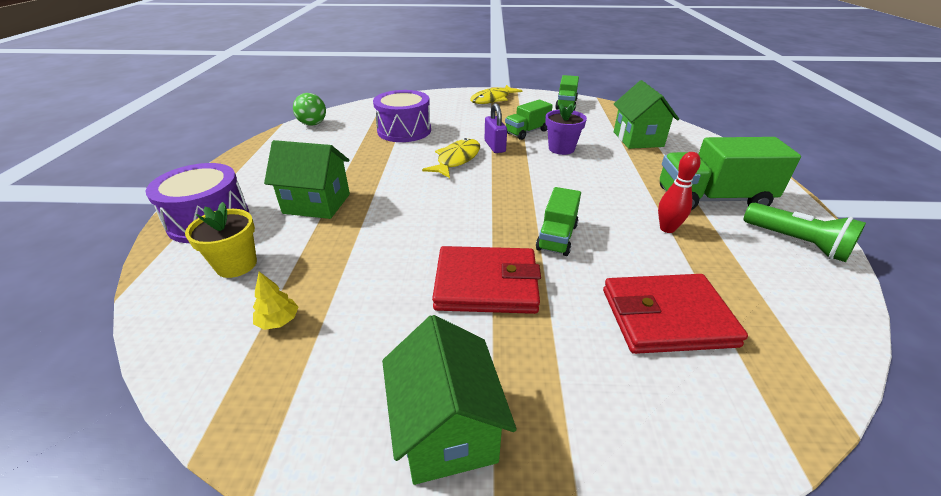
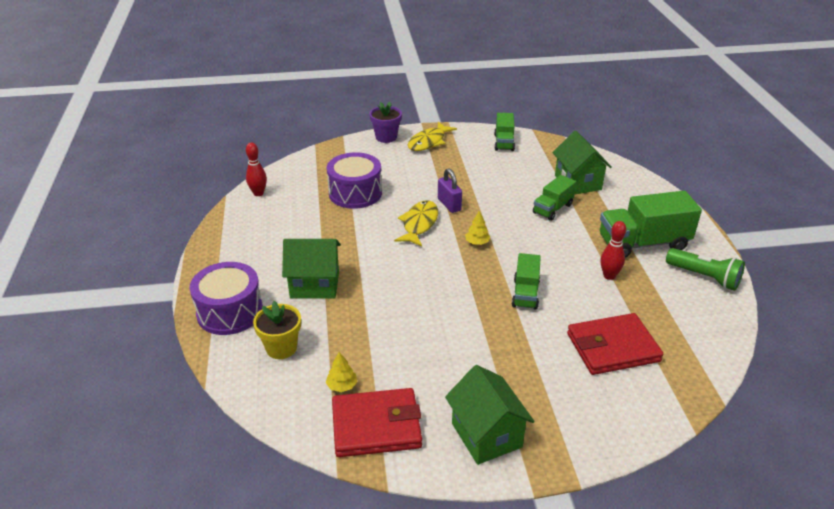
camera: 10 degrees left, 0 degrees up
(313, 124) = (258, 193): green ball -> red bowling pin
(486, 284) = (482, 339): red wallet -> red wallet (376, 426)
(513, 181) = (477, 242): none -> yellow tree
(527, 132) = (474, 183): green truck -> green truck (552, 209)
(561, 149) = (511, 201): purple flower pot -> purple flower pot (386, 137)

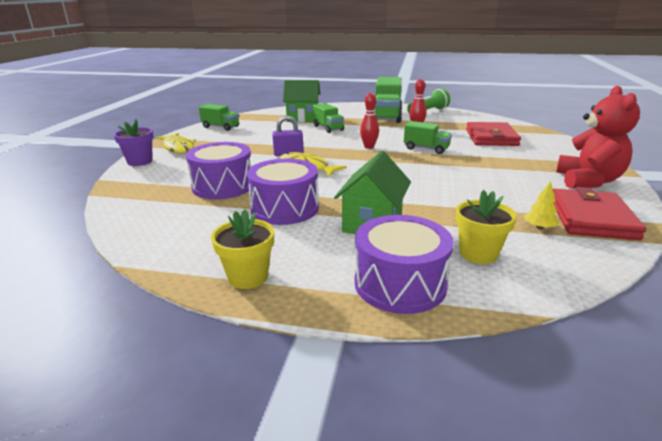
camera: 70 degrees left, 10 degrees down
(224, 247) = (248, 277): none -> yellow flower pot
(258, 193) = (148, 240): red bowling pin -> red bowling pin (369, 147)
(326, 235) = (285, 208): none -> purple drum
(477, 242) = (352, 153): yellow tree -> none
(486, 435) = (588, 181): green house -> red teddy bear

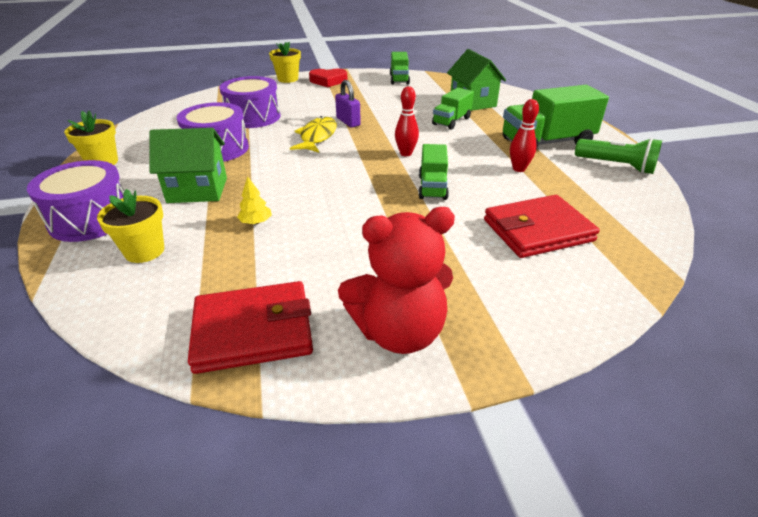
camera: 65 degrees right, 10 degrees up
(140, 161) = (288, 79): purple flower pot -> yellow flower pot
(178, 148) = (328, 81): yellow fish -> red heart
(539, 227) = (214, 287): yellow tree -> yellow tree (256, 222)

